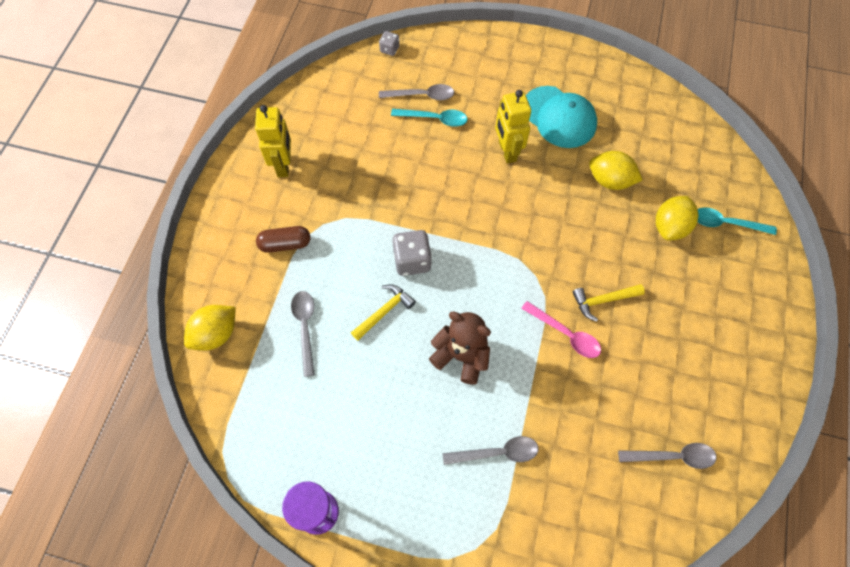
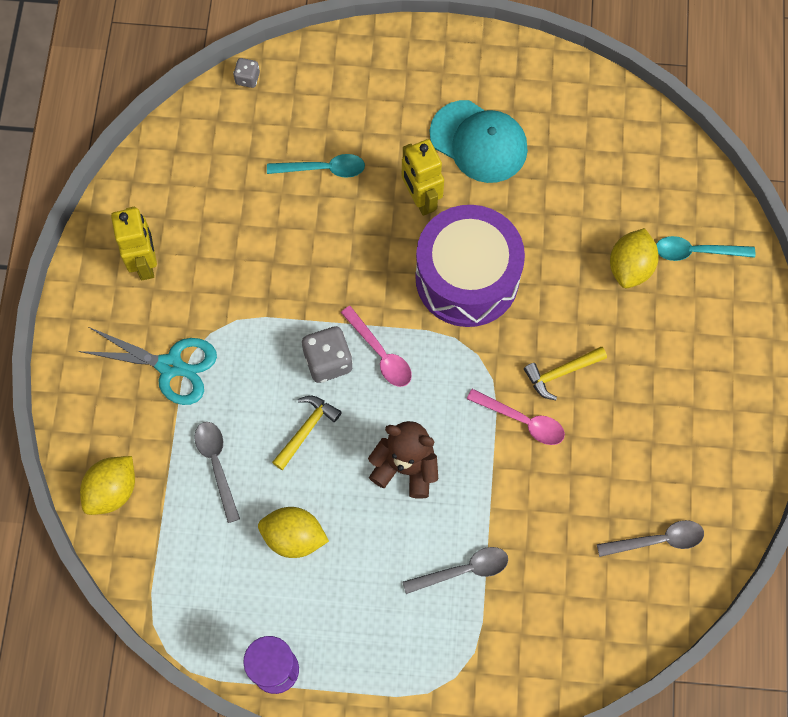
camera: 10 degrees left, 5 degrees up
(285, 244) = (170, 366): brown capsule -> turquoise scissors
(422, 95) = (301, 138): grey spoon -> none
(455, 261) = (380, 353): none -> pink spoon
(535, 215) = (467, 278): none -> purple drum
(610, 180) = (552, 218): yellow lemon -> yellow lemon (294, 537)

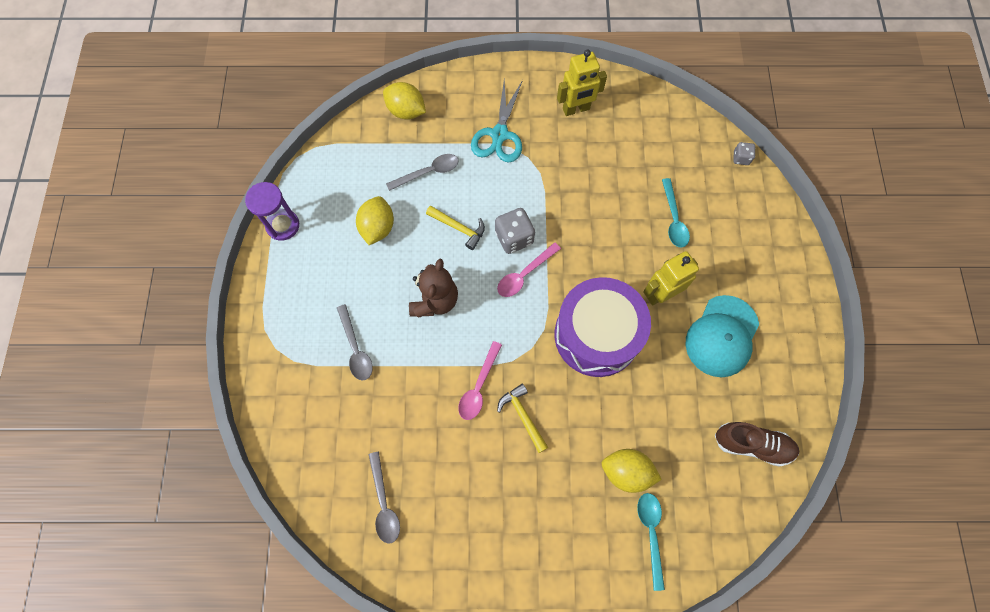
camera: 85 degrees right, 0 degrees up
(605, 134) = (752, 445): none -> brown shoe

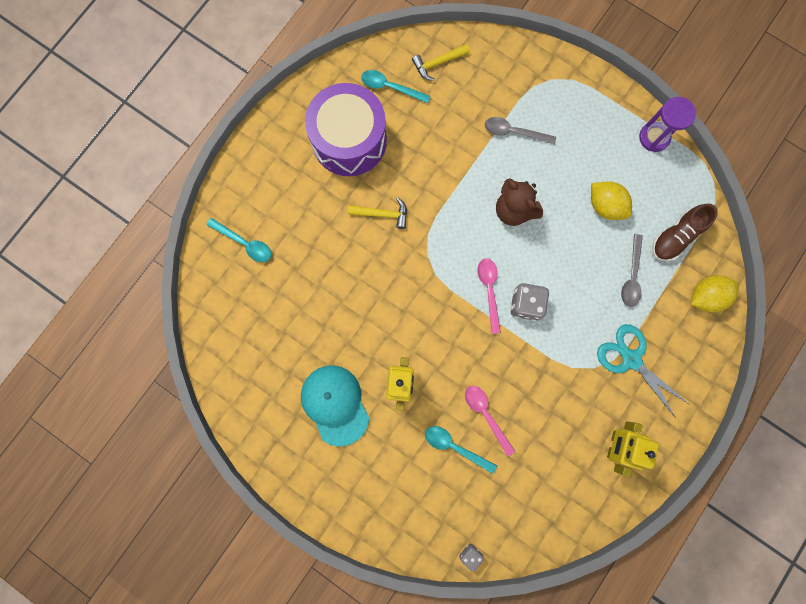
camera: 125 degrees right, 10 degrees up
(384, 503) = (390, 87): grey spoon -> turquoise spoon
(459, 228) = (563, 267): yellow hammer -> yellow hammer (438, 63)
(478, 386) = (425, 198): pink spoon -> pink spoon (486, 415)
(596, 335) = (403, 310): purple drum -> purple drum (349, 140)
(626, 472) = (294, 257): yellow lemon -> none
(752, 445) = (245, 360): brown shoe -> brown shoe (676, 237)

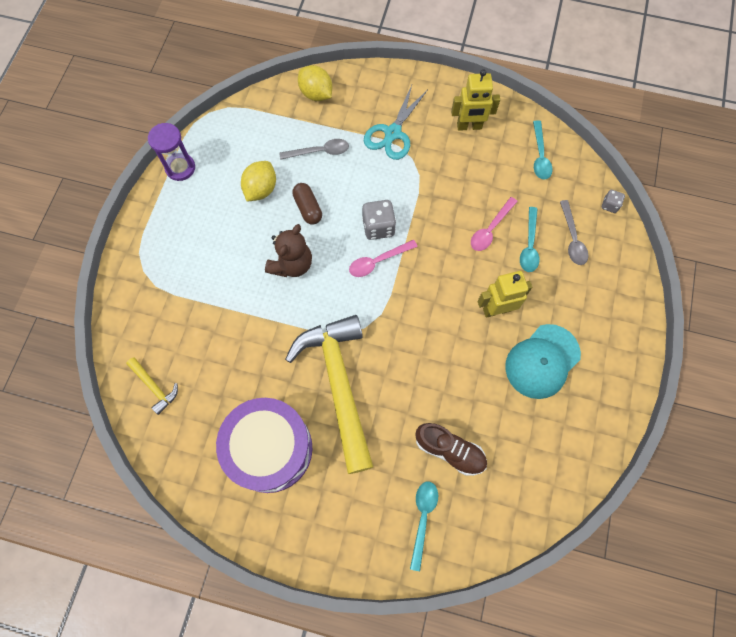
camera: 110 degrees left, 10 degrees down
(382, 214) = (339, 384): yellow hammer -> yellow hammer, size x2.41
(390, 87) = (196, 427): turquoise spoon -> turquoise spoon (540, 156)
(514, 132) = (211, 288): grey spoon -> grey spoon (572, 238)
(569, 244) = (308, 208): none -> brown capsule
(676, 237) = (271, 128): brown shoe -> brown shoe (449, 450)

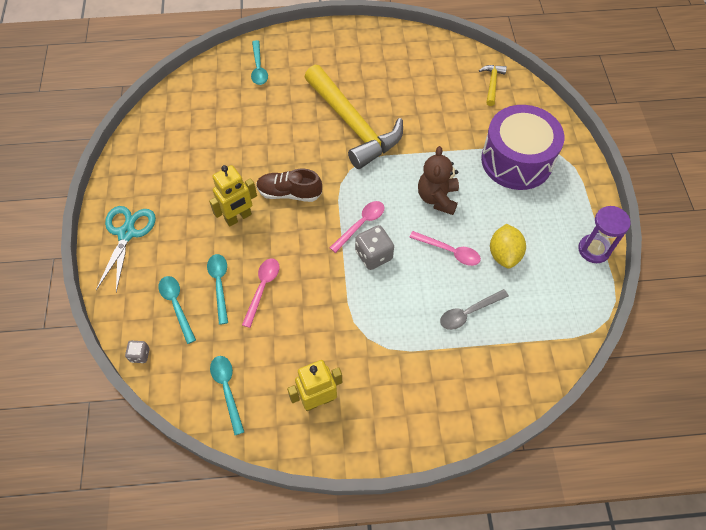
camera: 160 degrees right, 10 degrees down
(154, 387) = (492, 84): yellow hammer -> yellow hammer turned 75 degrees clockwise
(270, 449) = (385, 74): purple drum -> purple drum (516, 160)
(308, 208) = (449, 251): brown capsule -> pink spoon
(316, 94) = (509, 381): yellow lemon -> none
(393, 133) = (401, 361): turquoise scissors -> turquoise scissors (127, 233)
(449, 450) = (251, 109): brown shoe -> brown shoe (289, 193)
(542, 361) = (189, 189): turquoise cap -> none
(572, 238) = (176, 305): grey spoon -> turquoise spoon

